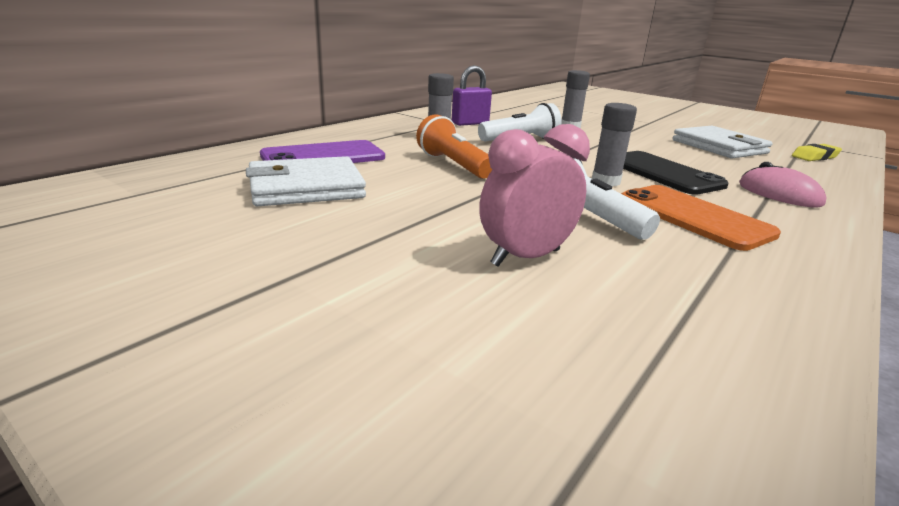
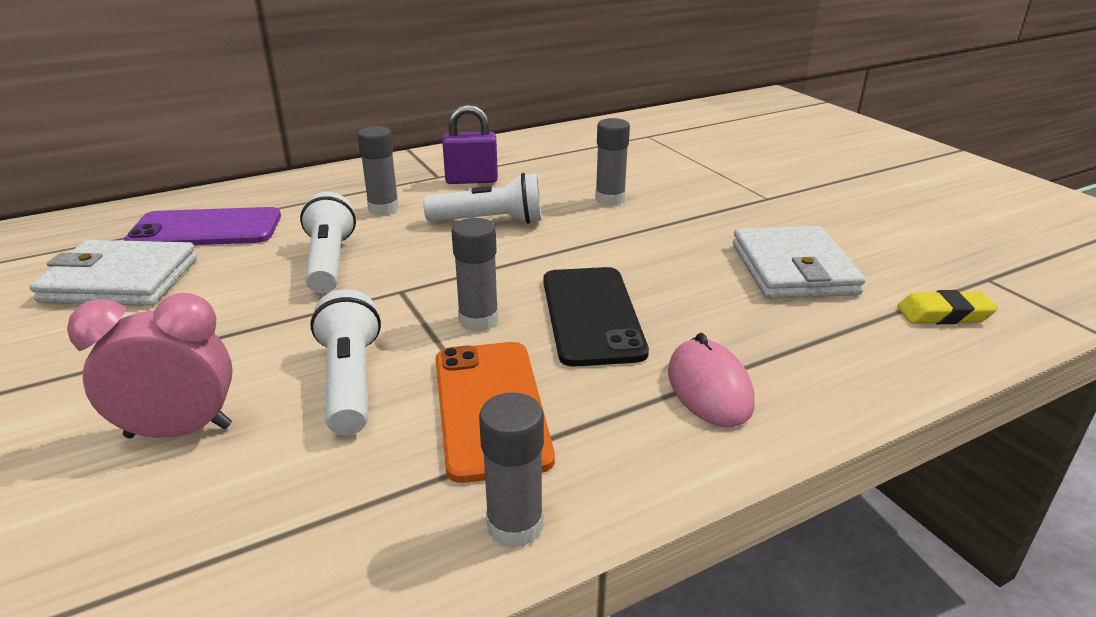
camera: 25 degrees right, 5 degrees up
(453, 165) = (329, 262): orange flashlight -> white flashlight
(813, 262) = (515, 526): none -> grey glue stick

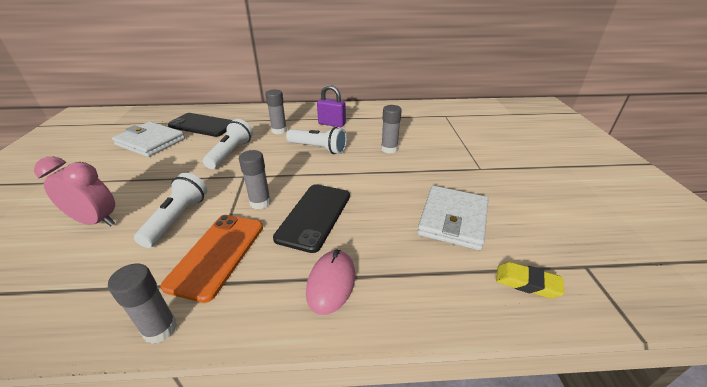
camera: 25 degrees right, 5 degrees up
(206, 229) = (202, 125): purple phone -> black phone

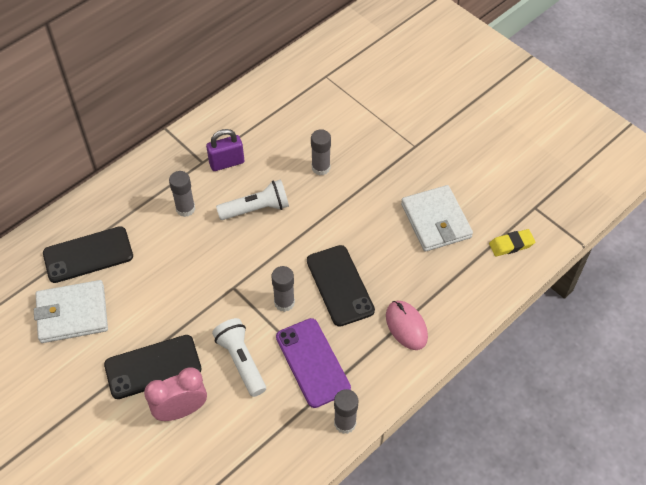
camera: 40 degrees left, 20 degrees up
(132, 187) = (153, 367): none -> black phone
(217, 254) = (312, 362): orange phone -> purple phone
(231, 153) = (181, 270): white flashlight -> none

